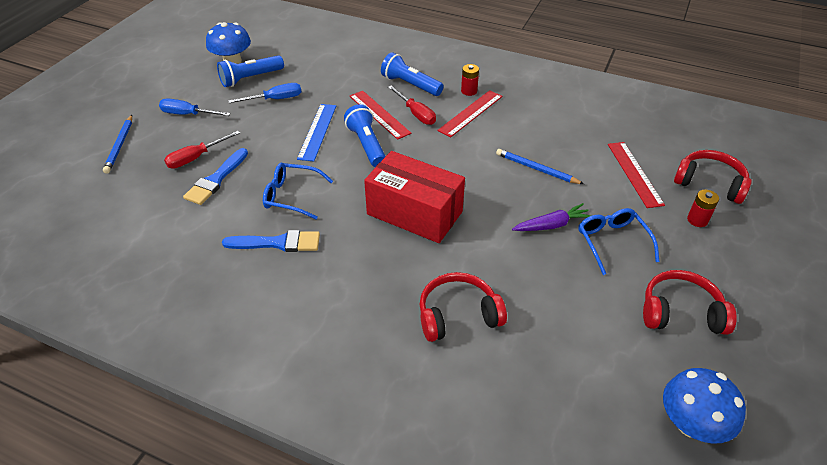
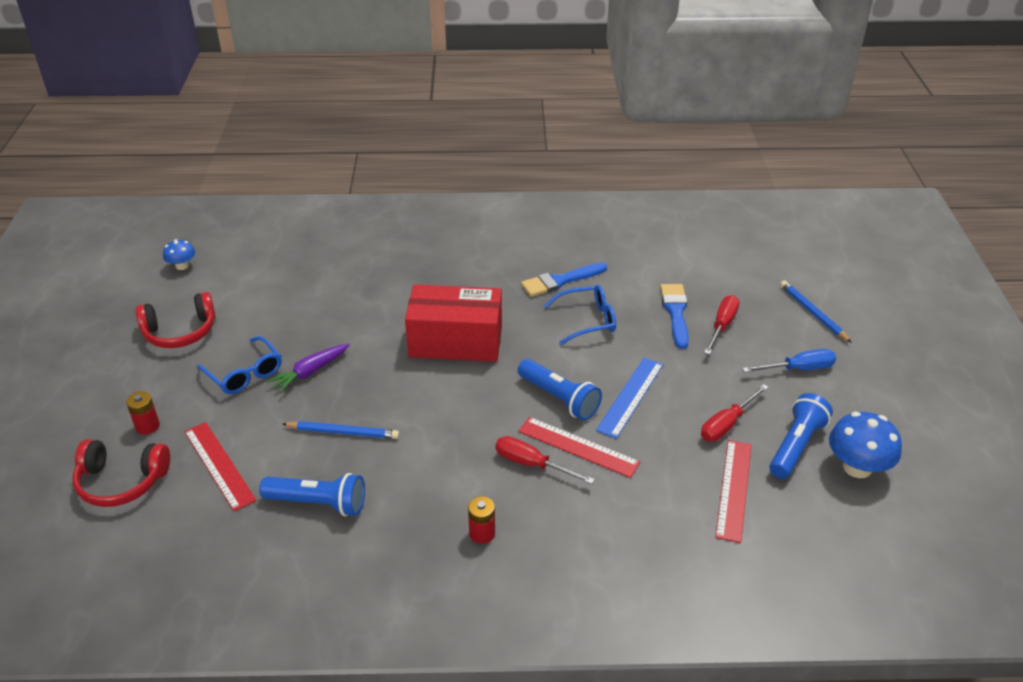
camera: 155 degrees right, 5 degrees down
(275, 99) = (727, 424): blue screwdriver -> red screwdriver
(317, 131) = (630, 397): blue ruler -> blue ruler turned 45 degrees clockwise
(410, 85) = (573, 514): blue flashlight -> blue flashlight (318, 503)
(458, 315) = (373, 277): red headphones -> none
(470, 113) = (459, 491): red ruler -> red ruler (733, 489)
(691, 424) = (182, 266): blue mushroom -> blue mushroom, size x0.57

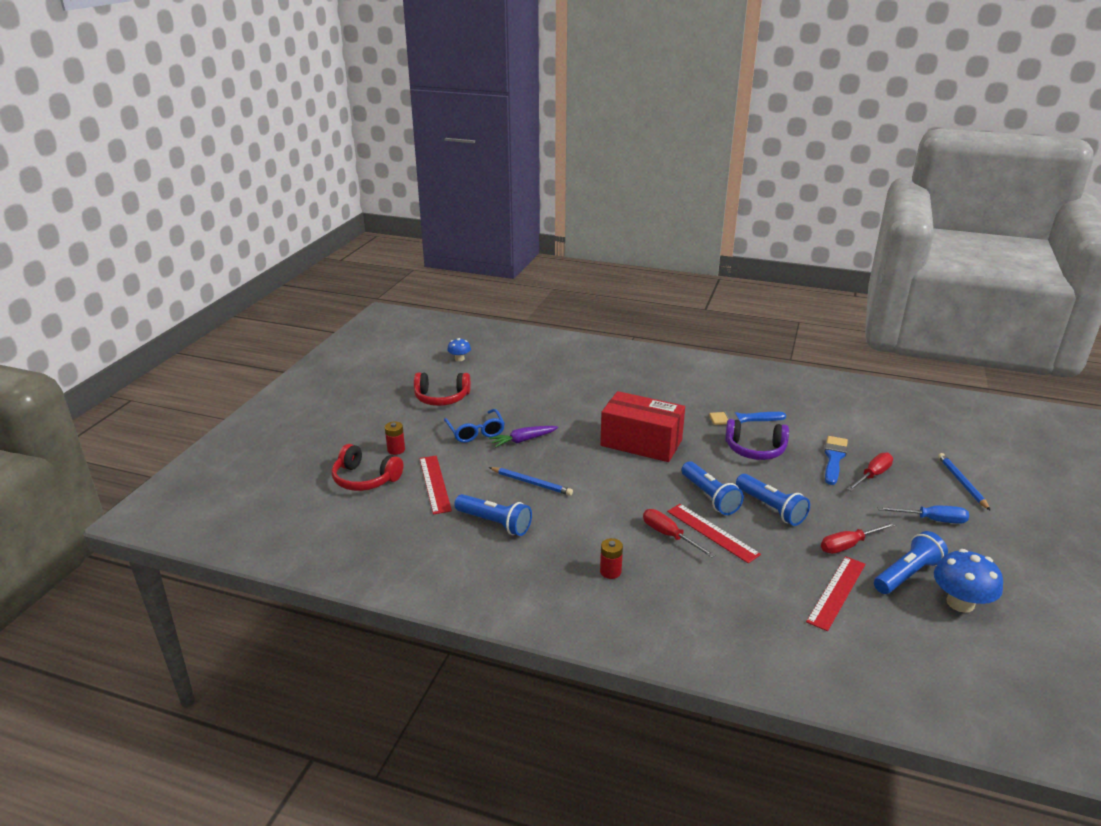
camera: 20 degrees right, 10 degrees down
(587, 320) = (755, 449): blue glasses -> purple headphones
(630, 397) = (771, 508): blue ruler -> blue flashlight

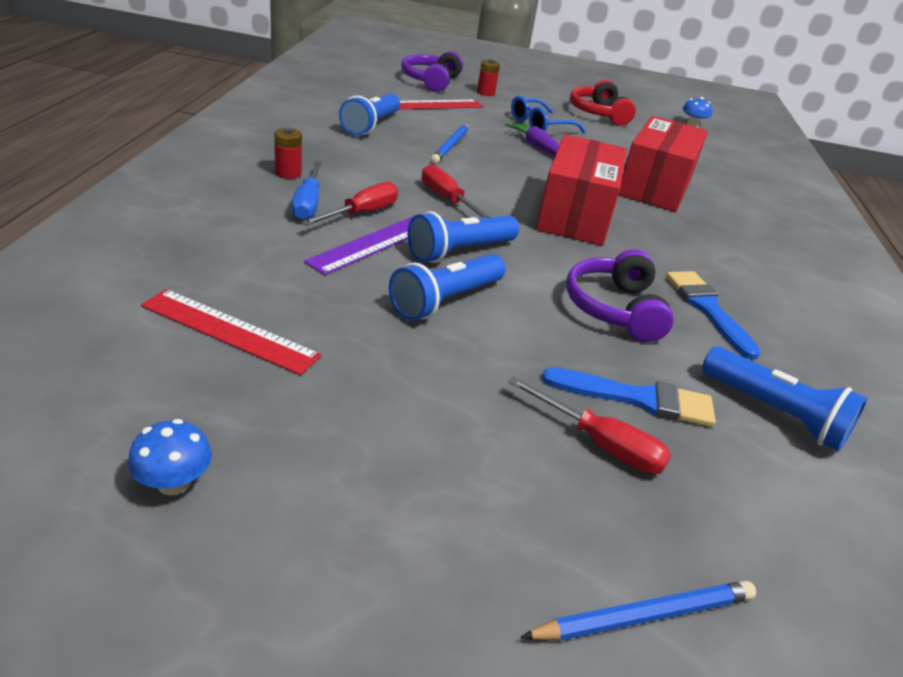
camera: 75 degrees right, 5 degrees up
(365, 479) = (431, 81): red headphones -> purple headphones
(585, 401) = (655, 187): none -> red box
(712, 532) = (373, 244): red ruler -> purple ruler
(849, 545) = (355, 366): red screwdriver -> red screwdriver (447, 199)
(907, 574) = (269, 424): blue flashlight -> blue flashlight (774, 413)
(932, 520) = (459, 507): blue screwdriver -> blue screwdriver (308, 203)
(960, 603) = (174, 483): blue mushroom -> blue mushroom, size x0.57

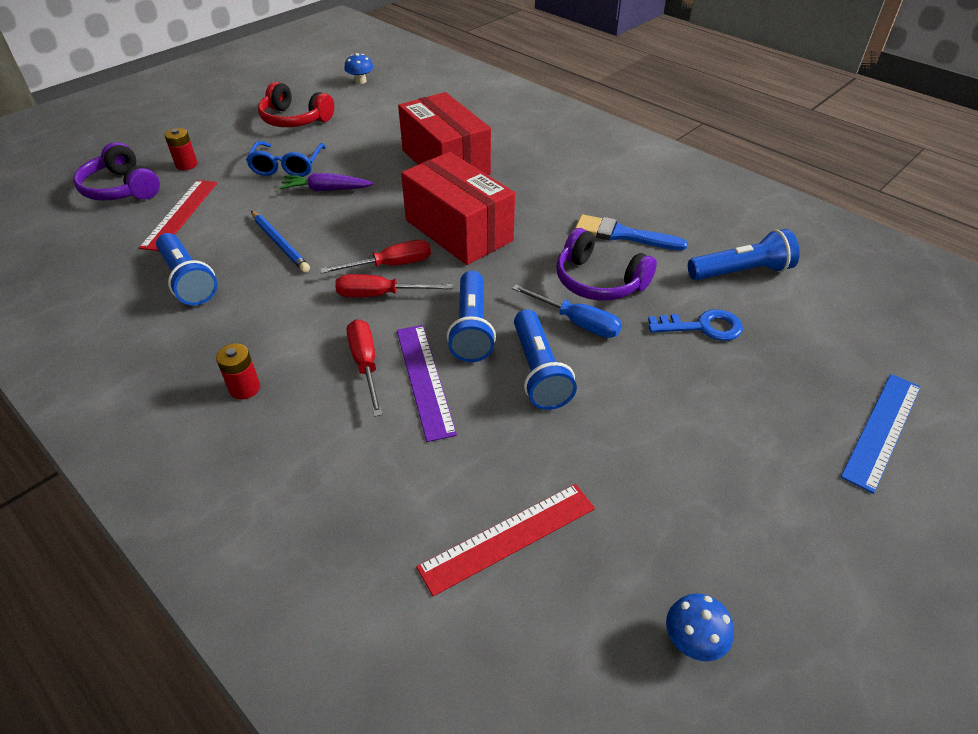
camera: 50 degrees left, 10 degrees up
(308, 203) = (320, 397): blue screwdriver -> blue screwdriver (577, 322)
(600, 444) = (739, 371): red screwdriver -> red screwdriver (391, 265)
(638, 399) = (702, 327): blue brush -> blue key
(645, 616) = (882, 430): blue pencil -> blue ruler

